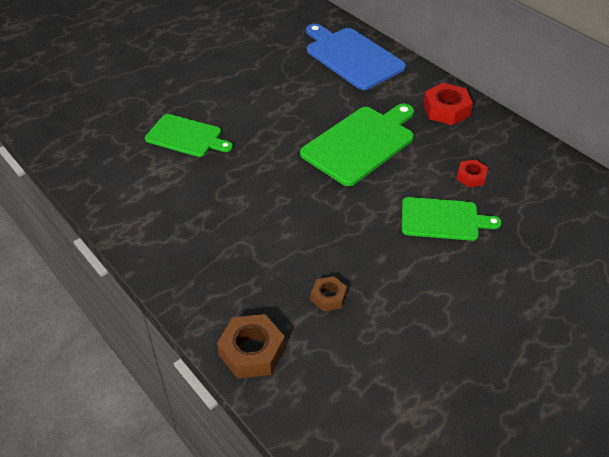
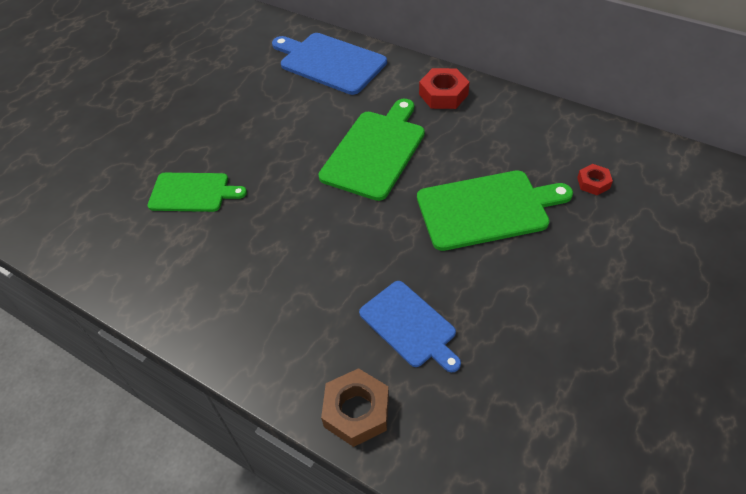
camera: 15 degrees left, 5 degrees up
(328, 297) = (410, 325): brown nut -> blue cutting board
(443, 219) = (487, 209): green cutting board -> green cutting board, size x1.53
(471, 177) = (495, 157): red nut -> red nut (593, 183)

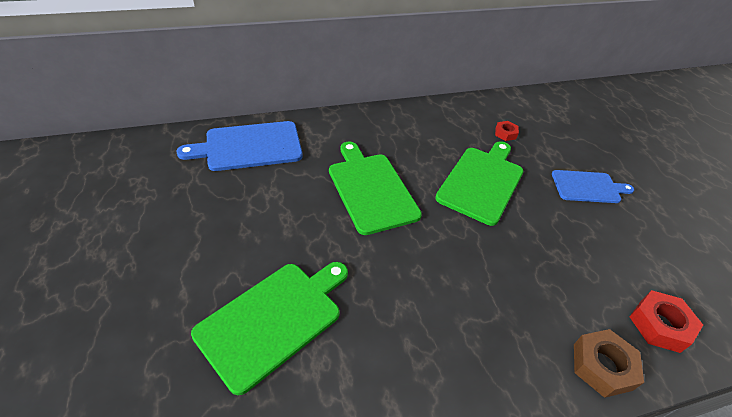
camera: 55 degrees left, 5 degrees down
(192, 192) = (273, 319): green cutting board -> green cutting board, size x1.53
(410, 325) = (547, 284): blue cutting board -> blue cutting board (588, 187)
(443, 94) = (361, 127): red nut -> red nut (659, 325)

